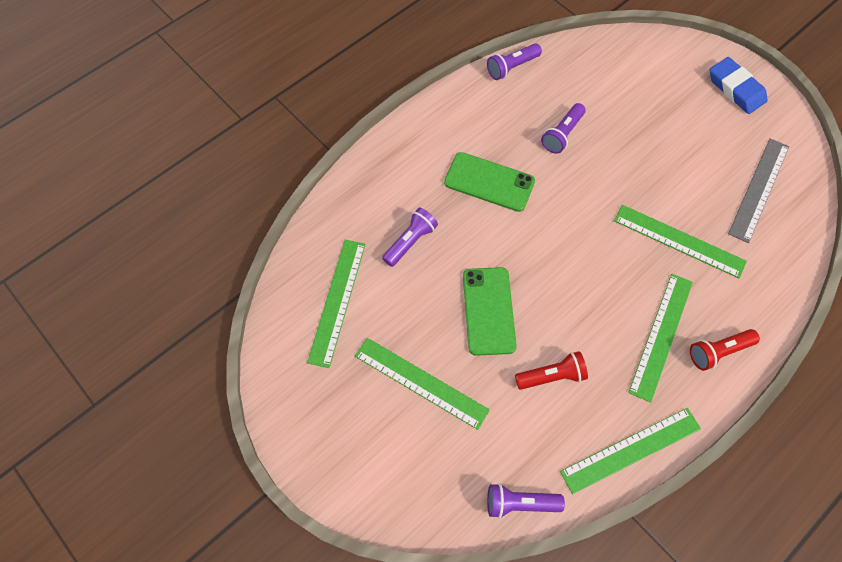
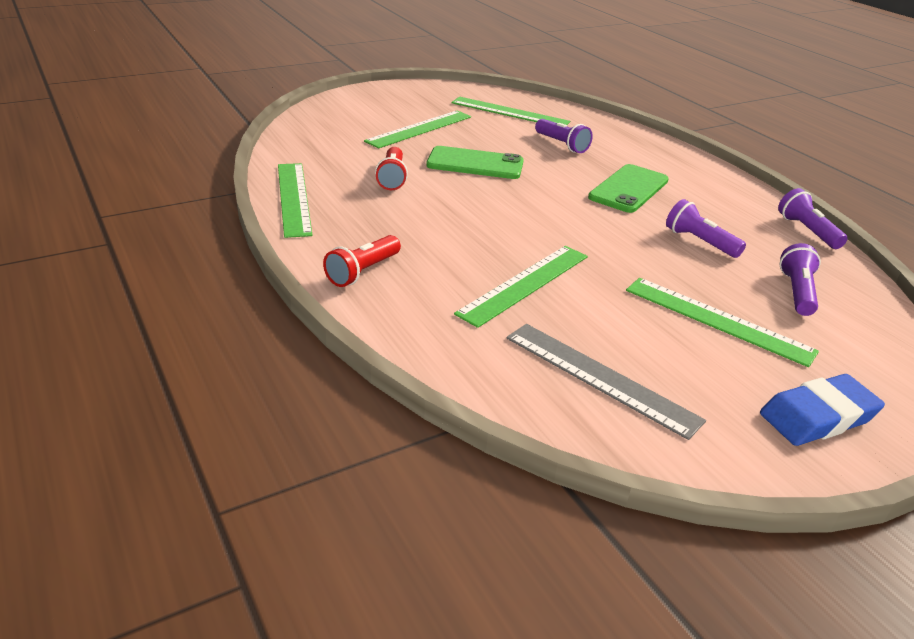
camera: 100 degrees right, 30 degrees down
(519, 503) = (289, 145): purple flashlight -> purple flashlight (797, 292)
(661, 335) = (403, 241): green ruler -> green ruler (717, 320)
(718, 352) = (362, 272): red flashlight -> red flashlight turned 135 degrees counterclockwise

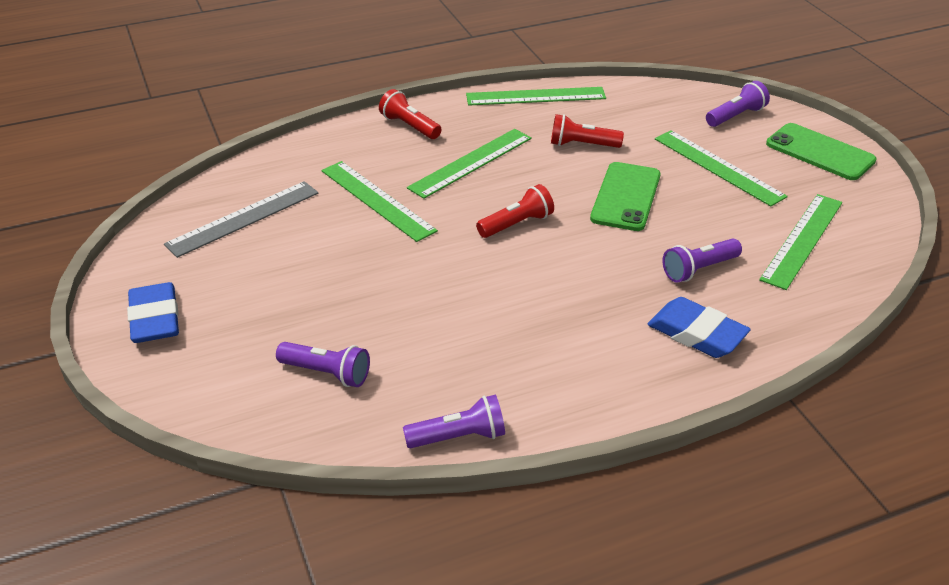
camera: 100 degrees right, 5 degrees up
(535, 209) = (517, 224): none -> red flashlight
(629, 189) = (571, 302): green phone -> green phone (820, 152)
(634, 150) = (696, 333): none -> blue eraser
(699, 242) = (439, 328): purple flashlight -> purple flashlight (736, 116)
(717, 320) = (296, 300): green ruler -> green ruler (471, 163)

